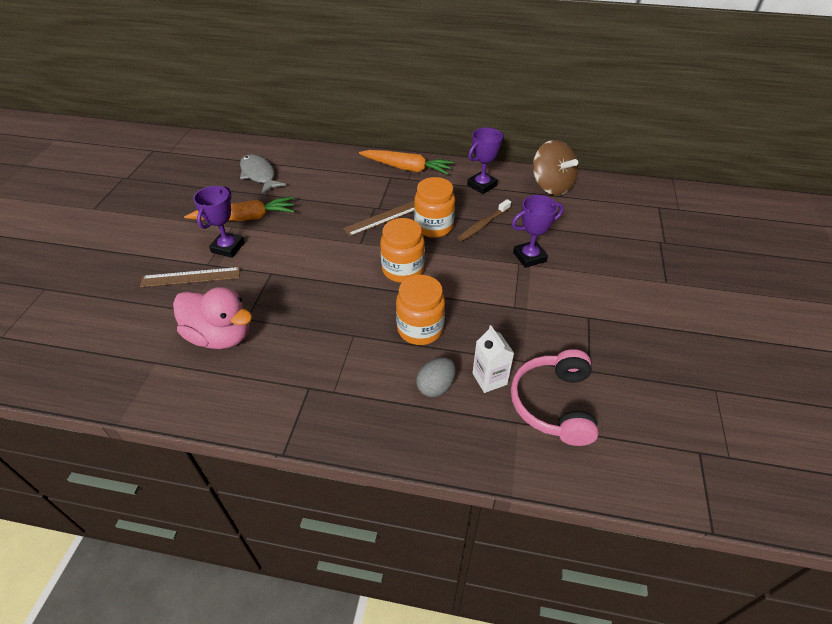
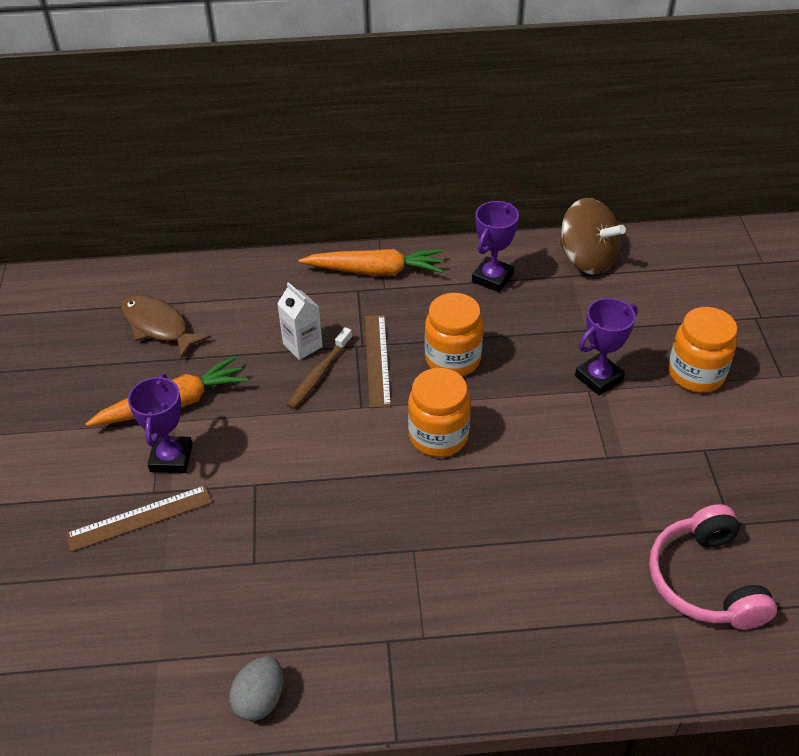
camera: 15 degrees left, 0 degrees up
(220, 336) = (230, 597): pink duck -> none
(259, 175) = (158, 326): grey fish -> brown fish
(384, 218) = (377, 360): brown ruler -> brown ruler turned 45 degrees counterclockwise
(420, 329) = (498, 519): orange jar -> orange jar (696, 374)
(436, 386) = (552, 595): grey egg -> grey egg (260, 699)
(483, 225) = (519, 341): brown toothbrush -> brown toothbrush (319, 374)
(489, 379) = (614, 567): white carton -> white carton (302, 345)

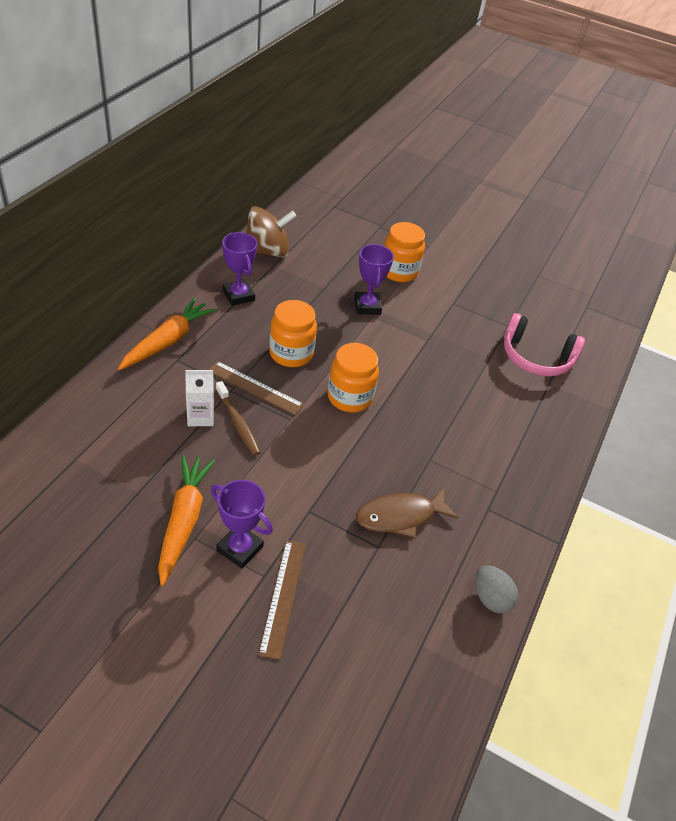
camera: 65 degrees left, 0 degrees up
(158, 326) = (85, 489): brown fish -> brown fish (400, 516)

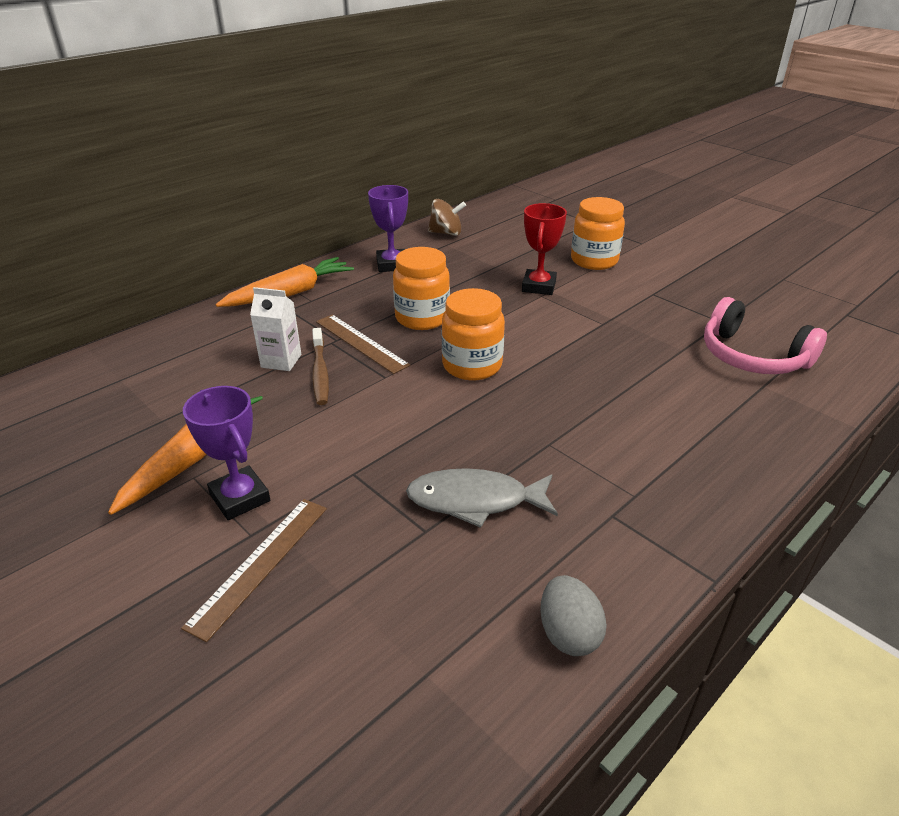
camera: 25 degrees right, 10 degrees down
(267, 251) = (446, 233): brown spinning top -> brown spinning top, size x0.64
(367, 306) = (538, 286): purple trophy -> red trophy
(400, 516) = (475, 501): brown fish -> grey fish

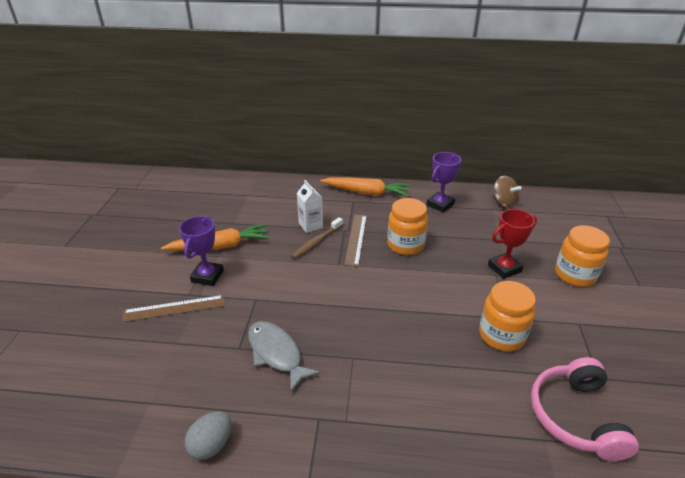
camera: 50 degrees right, 0 degrees up
(472, 366) = (386, 288): orange jar -> orange jar (501, 335)

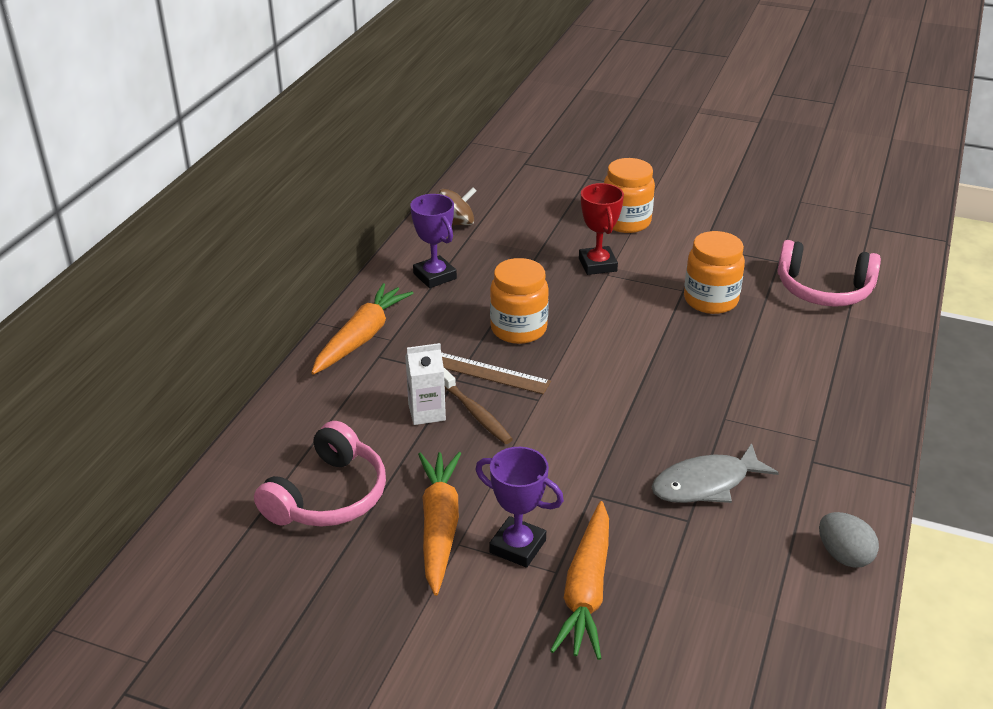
camera: 75 degrees left, 0 degrees up
(174, 308) = (586, 590): brown ruler -> orange carrot
(237, 209) = (328, 496): none -> pink headphones

